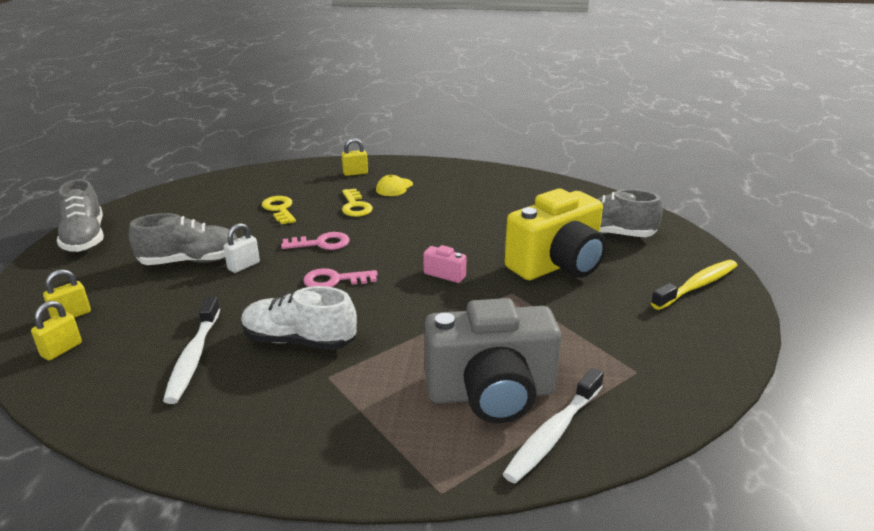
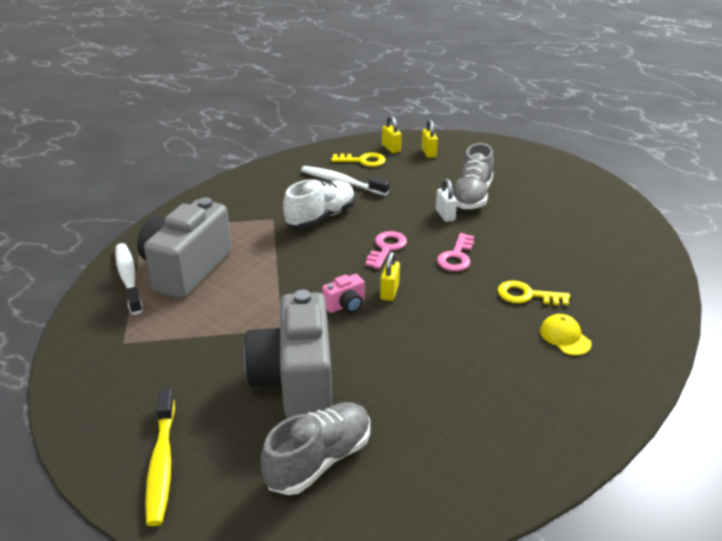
camera: 120 degrees right, 5 degrees up
(85, 238) = (544, 163): grey shoe -> none
(279, 209) = (547, 251): yellow key -> yellow key (363, 161)
(355, 173) = (626, 321): yellow padlock -> yellow padlock (389, 292)
(557, 265) = (295, 380): yellow camera -> grey camera

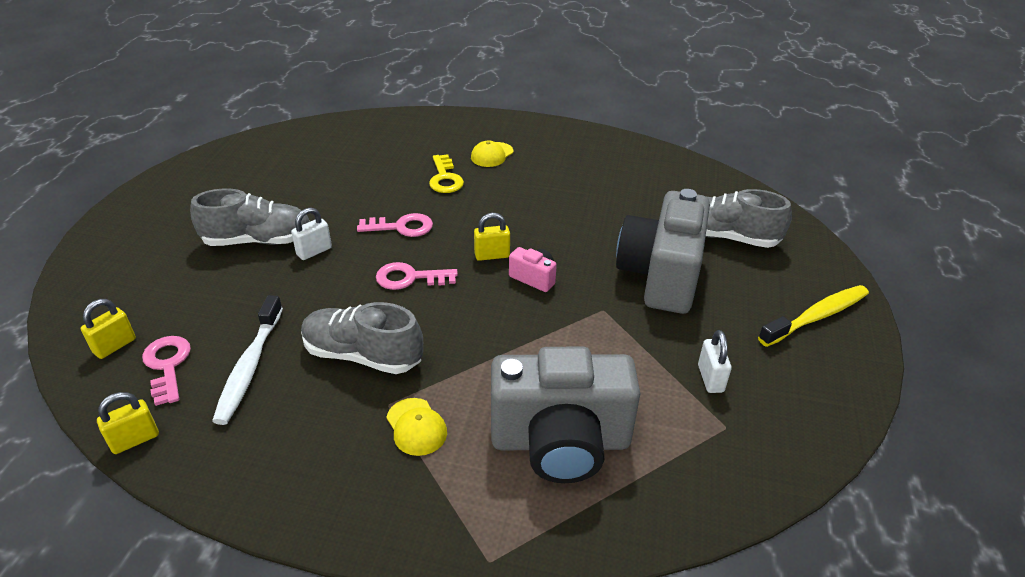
camera: 115 degrees left, 5 degrees up
(128, 278) = (619, 499): white toothbrush -> none
(166, 355) = (710, 378): none -> white padlock
(247, 224) = (416, 427): none -> yellow cap
(295, 380) = (661, 276): grey camera -> grey camera turned 135 degrees clockwise
(321, 217) = (362, 355): white shoe -> grey shoe
(363, 161) = (167, 365): yellow key -> pink key
(428, 153) = (128, 303): yellow padlock -> yellow padlock (135, 440)

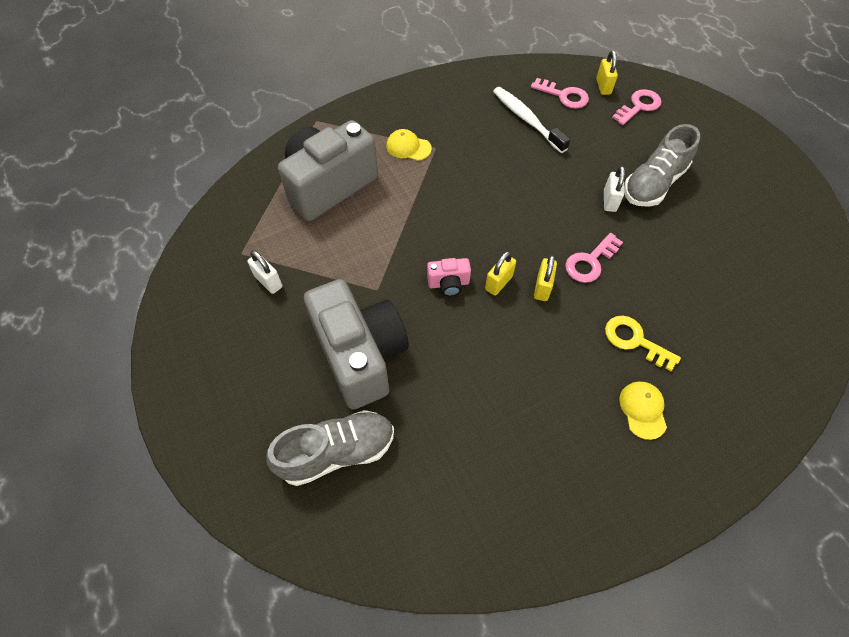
camera: 140 degrees right, 20 degrees up
(135, 440) = (521, 67): yellow padlock -> yellow padlock (542, 288)
(362, 355) = (482, 161): grey shoe -> none
(410, 278) = (525, 225): pink key -> pink key (639, 106)
(817, 316) = (214, 398): yellow toothbrush -> none

